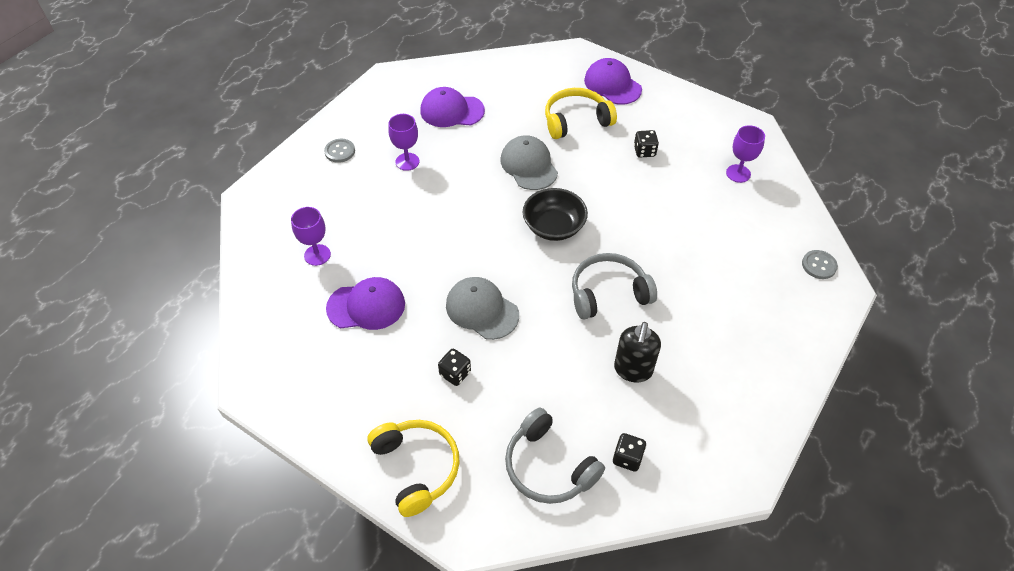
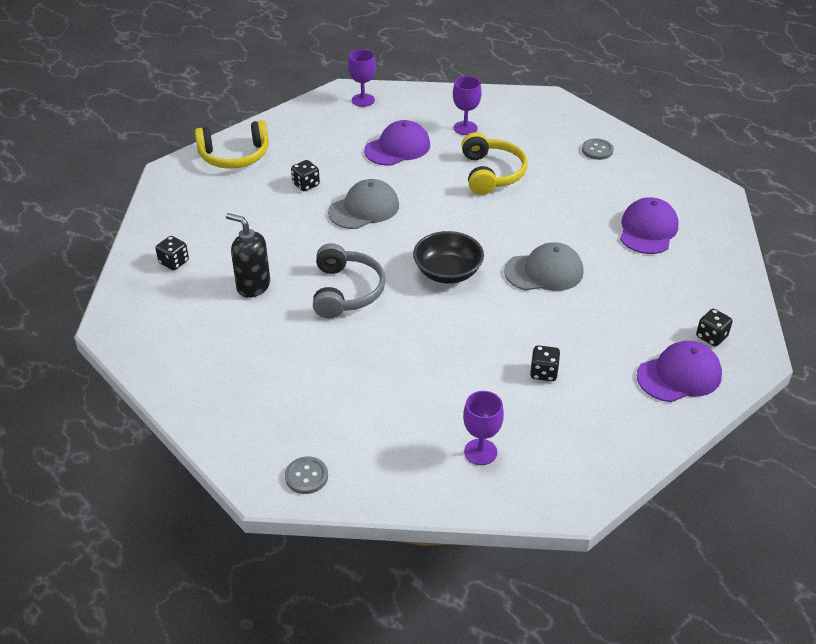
camera: 105 degrees right, 10 degrees down
(366, 306) = (397, 148): purple cap -> purple cap turned 135 degrees counterclockwise
(407, 161) = (572, 189): purple goblet -> purple goblet (363, 100)
(548, 466) = (194, 218): grey headphones -> none
(566, 72) = (711, 337): none -> black dice
(576, 121) = (612, 325): yellow headphones -> yellow headphones (491, 173)

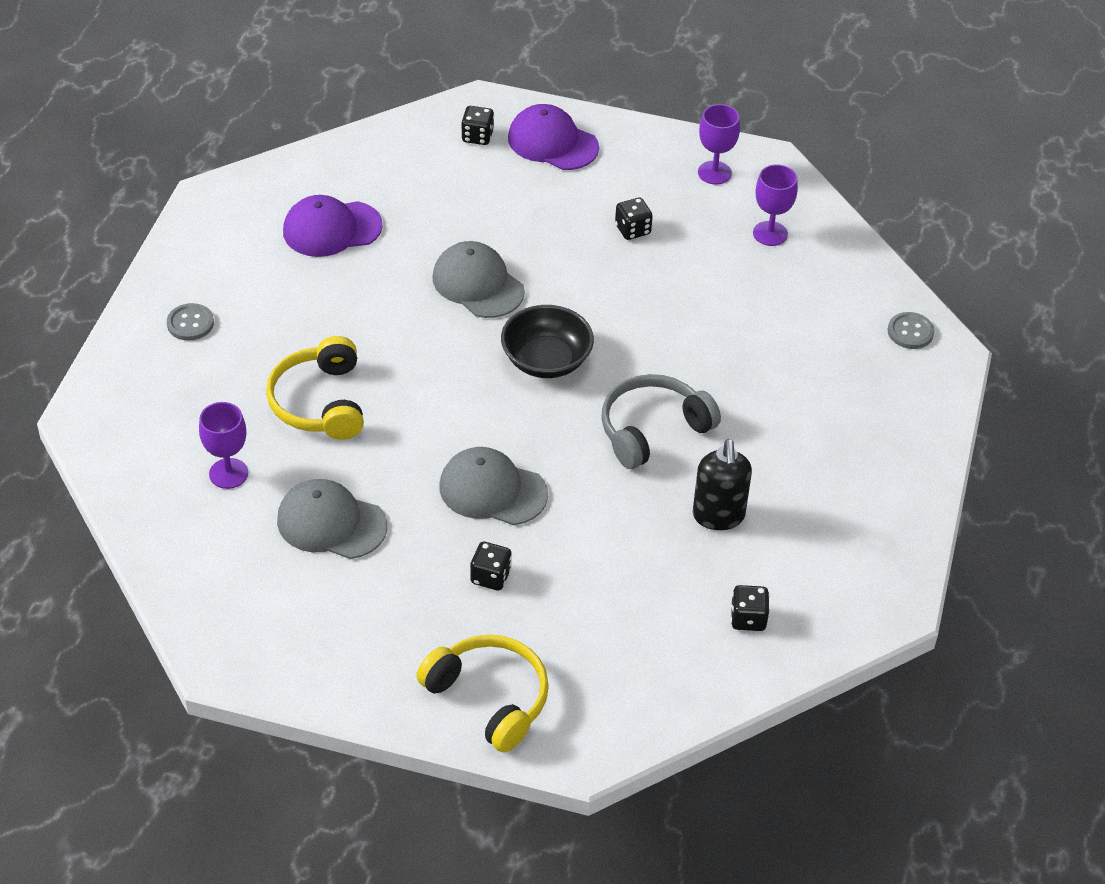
camera: 125 degrees left, 5 degrees up
(363, 100) = (233, 626): purple goblet -> purple goblet (714, 173)
(397, 148) = (331, 523): purple cap -> grey cap
(491, 173) = (320, 402): yellow headphones -> yellow headphones turned 60 degrees counterclockwise

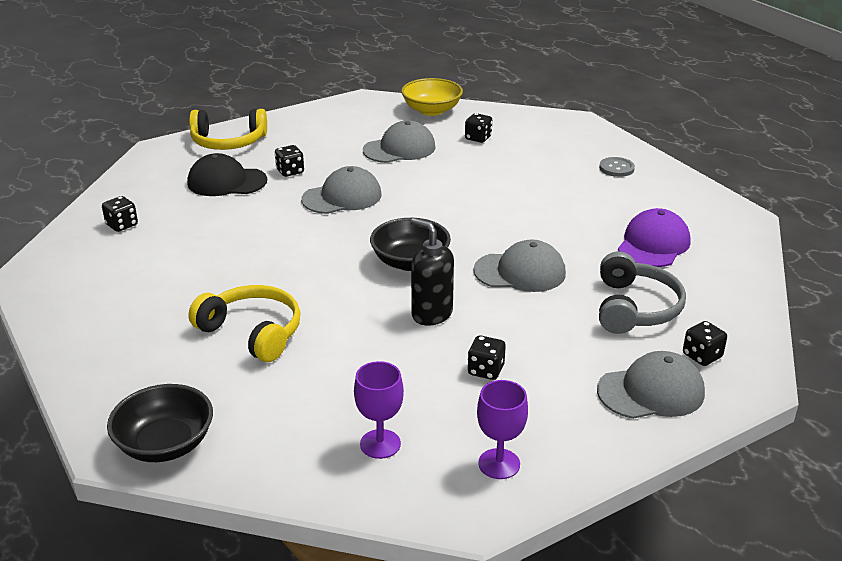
camera: 135 degrees right, 15 degrees down
(189, 567) = (431, 110): none -> yellow bowl
(228, 473) = (478, 138): purple goblet -> black dice
(320, 402) = (492, 178): yellow headphones -> yellow headphones (252, 332)
(552, 142) = (651, 391): purple cap -> grey cap
(574, 612) = (227, 182): none -> black cap
(652, 430) = (291, 268): grey headphones -> grey headphones (635, 308)
(718, 516) = (193, 254): black soap dispenser -> black soap dispenser (431, 314)
(910, 332) = (165, 444): grey button -> black bowl

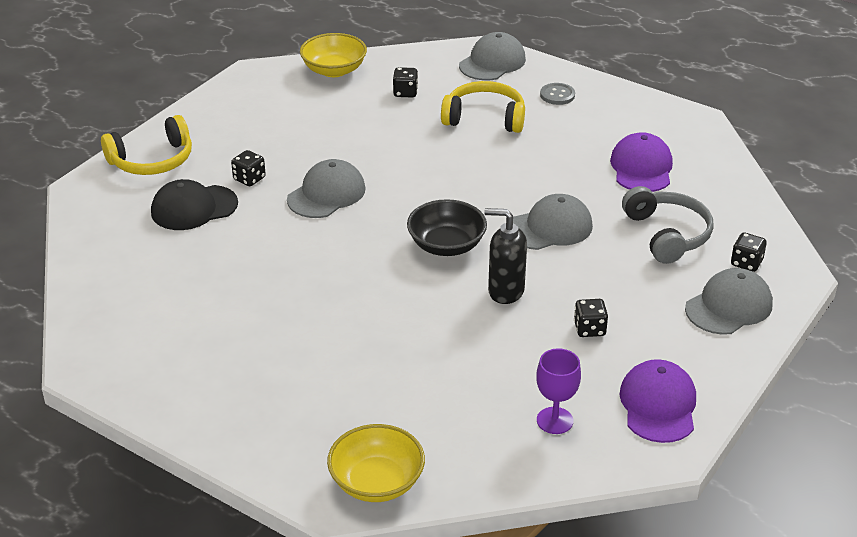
camera: 25 degrees left, 5 degrees up
(122, 225) = (129, 286): black dice -> none
(165, 444) = (376, 482): black bowl -> yellow bowl
(252, 332) = (362, 357): yellow headphones -> yellow headphones (485, 118)
(399, 149) = (338, 124): grey cap -> grey cap (492, 62)
(499, 464) = (658, 405): purple goblet -> purple cap

